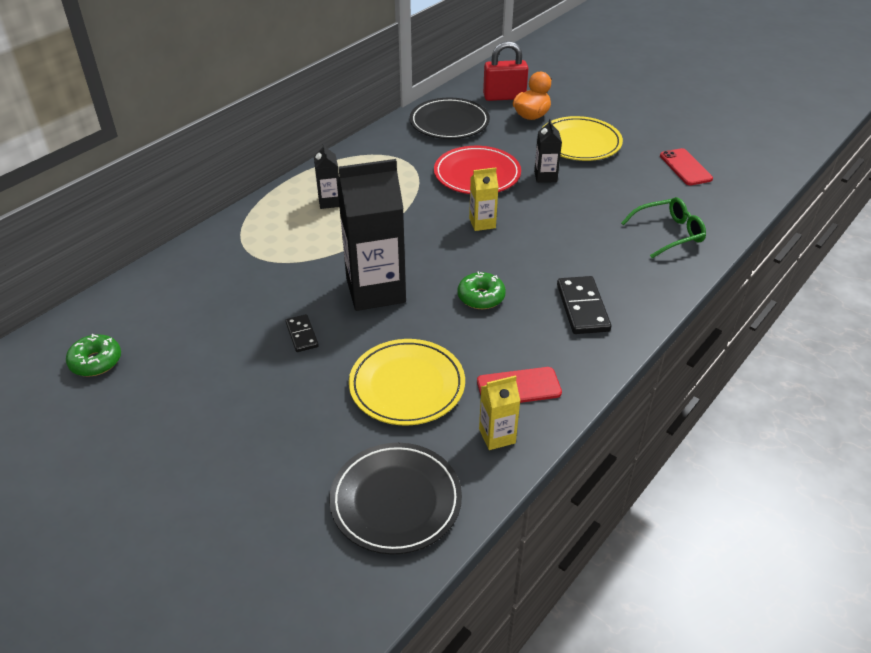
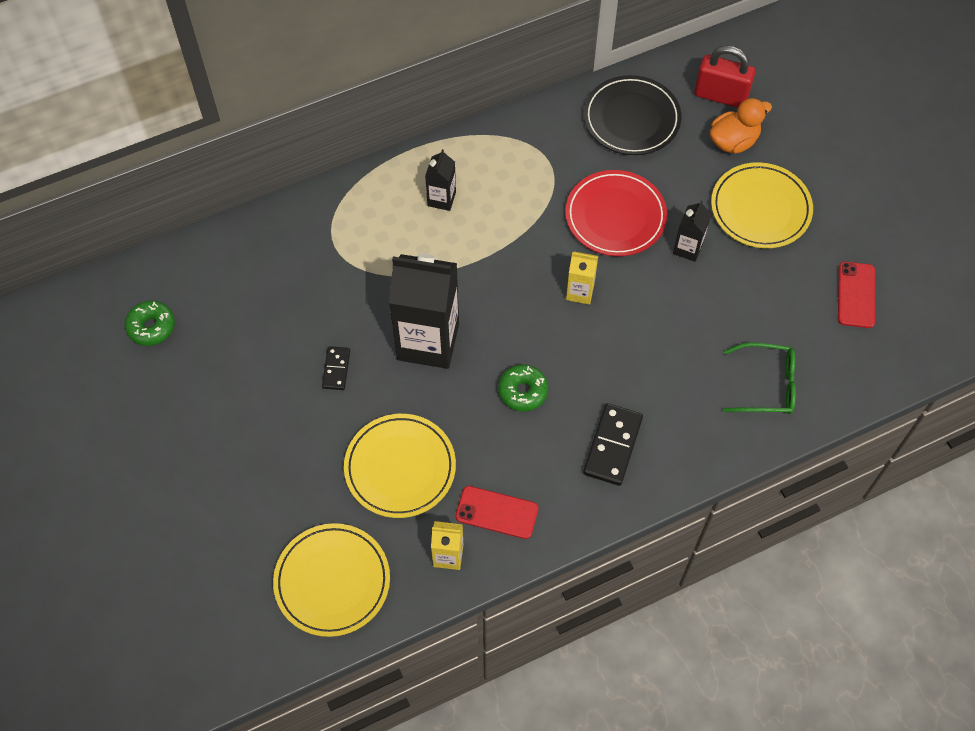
camera: 25 degrees right, 20 degrees up
(396, 501) = (332, 581): black plate -> yellow plate

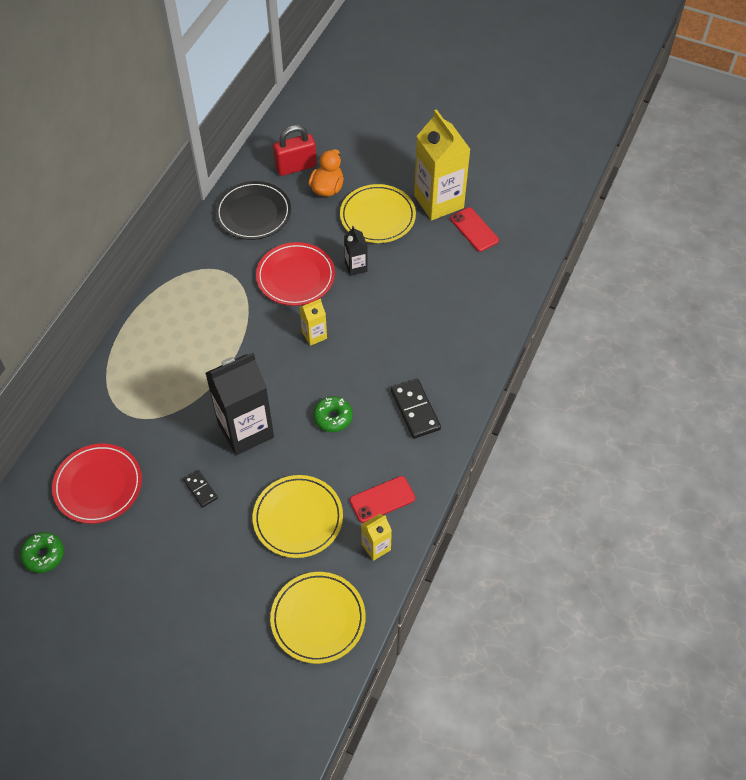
camera: 40 degrees left, 5 degrees down
(251, 296) = (98, 485): none -> red plate
(441, 199) = (174, 338): black carton -> none
(766, 385) = (470, 313): green glasses -> none
(844, 236) = (438, 201): none -> yellow carton

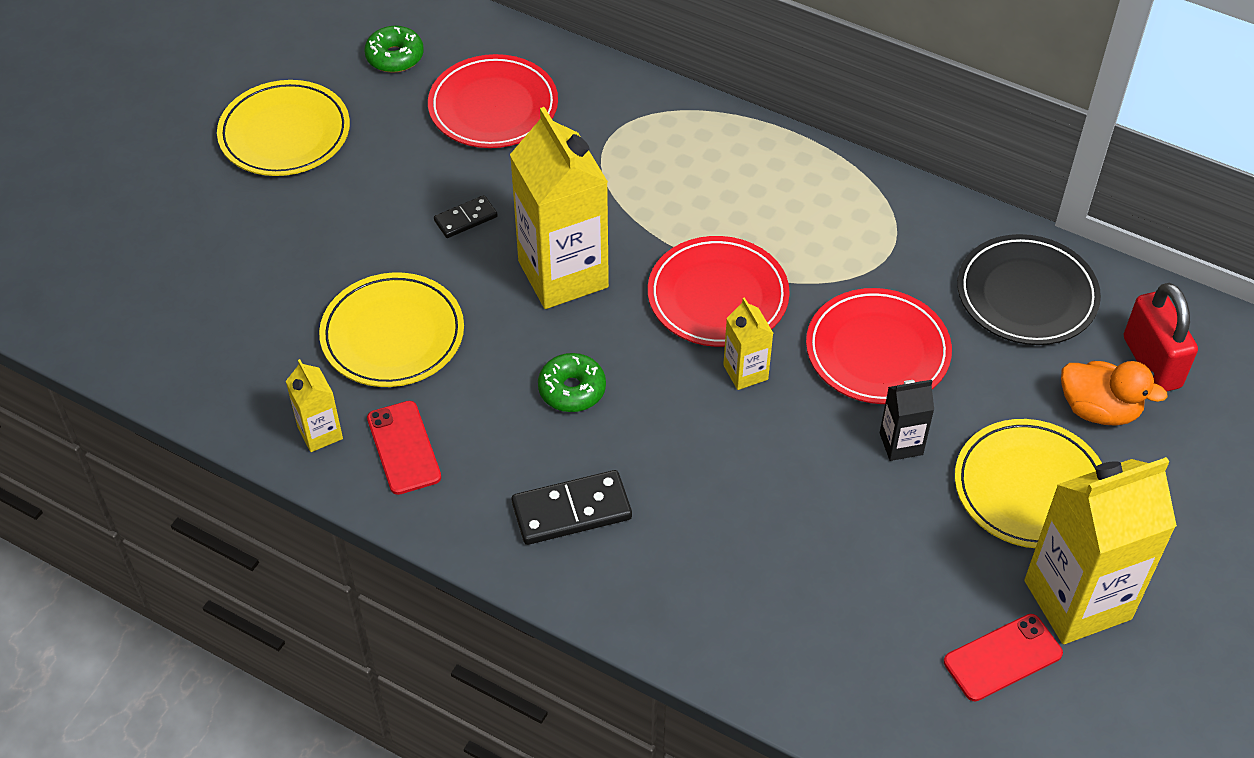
camera: 95 degrees right, 5 degrees down
(245, 430) = (563, 274): black carton -> yellow carton
(260, 350) = (718, 296): none -> red plate
(318, 619) = (220, 352): yellow plate -> yellow plate (285, 133)

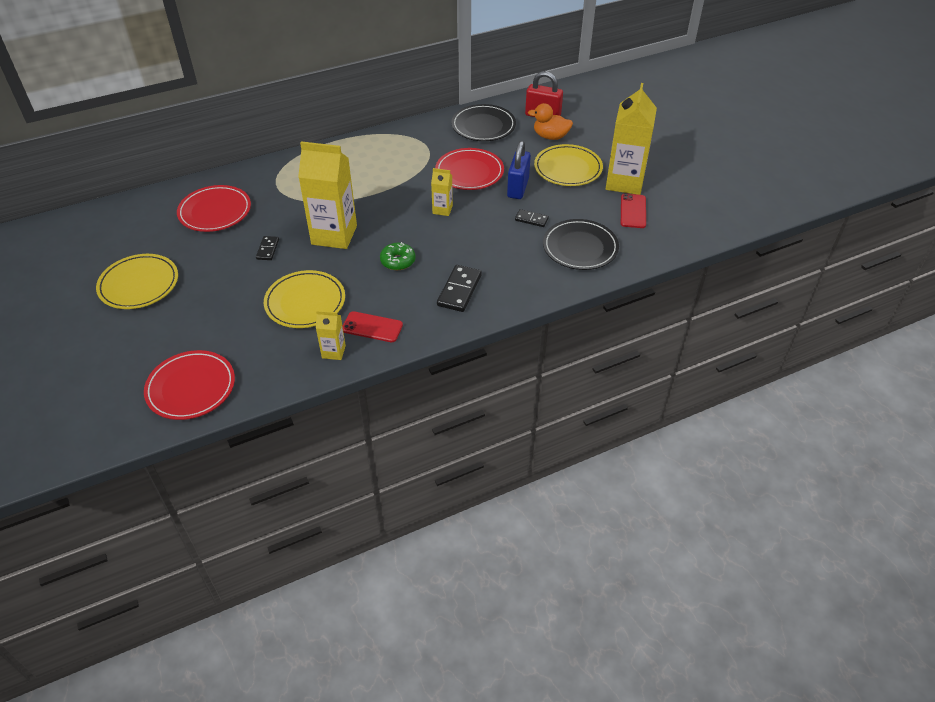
camera: 55 degrees left, 5 degrees down
(395, 57) = (142, 227): green donut -> none
(718, 296) = (397, 198): red plate -> red plate (191, 388)
(823, 626) = (580, 247): none -> black plate
(834, 511) = (531, 219): none -> black domino
(901, 444) = (518, 188): black carton -> blue padlock
(1099, 409) = (550, 136): orange duck -> orange duck turned 135 degrees counterclockwise

